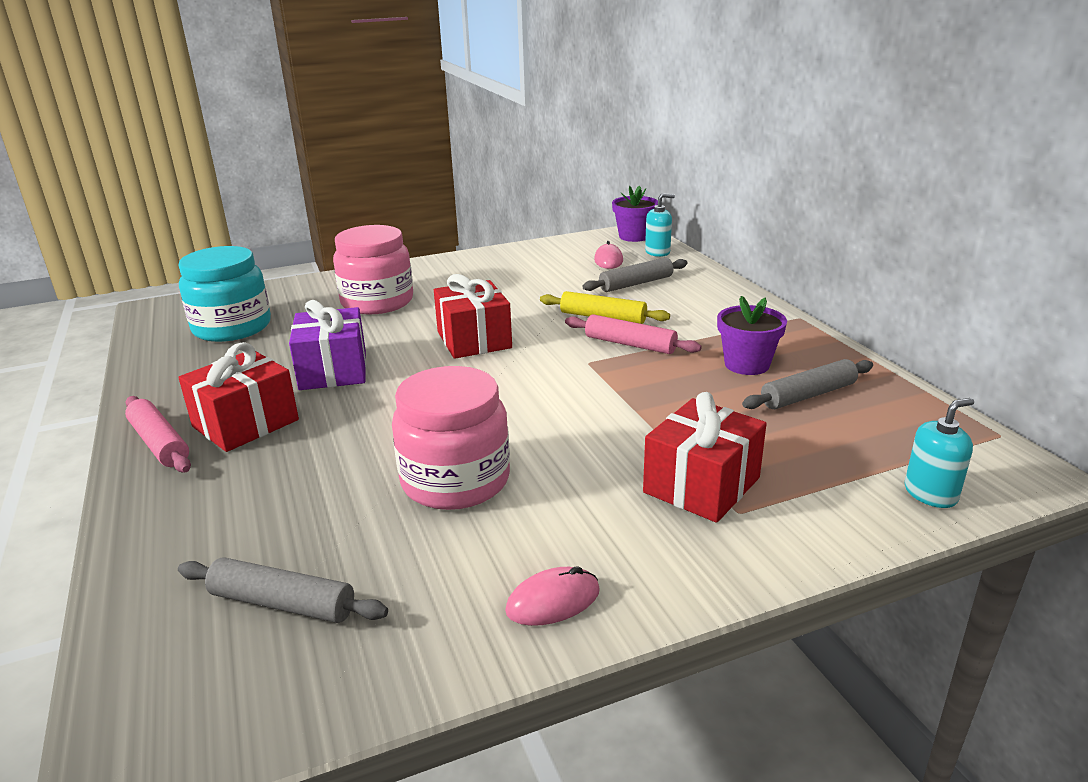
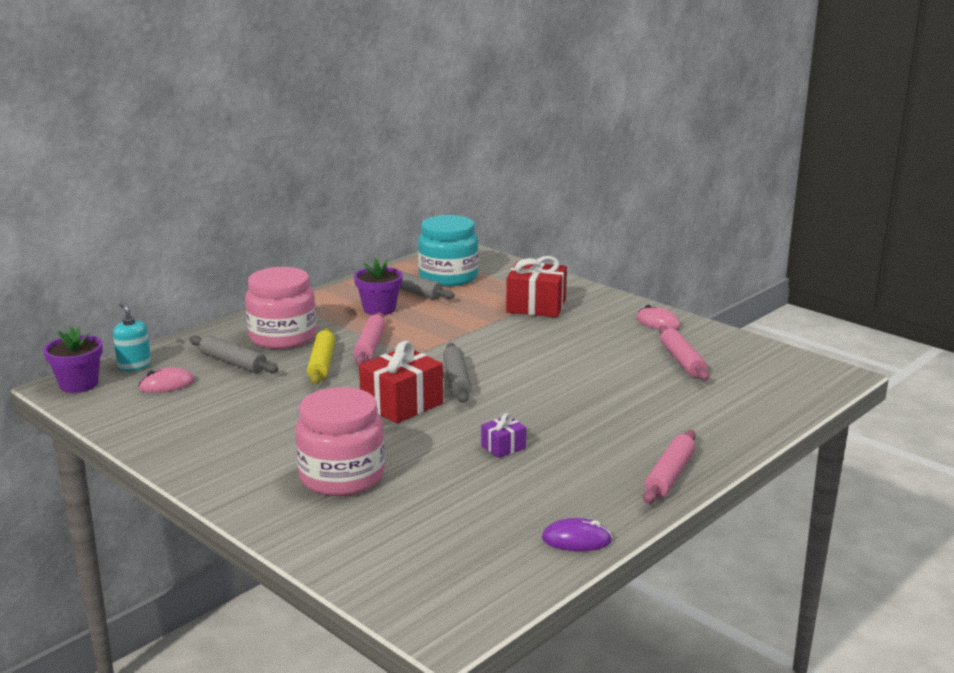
camera: 115 degrees left, 5 degrees down
(156, 369) = (576, 539): none -> purple mouse
(232, 327) = (459, 540): turquoise jar -> turquoise jar (448, 277)
(246, 423) = (611, 452): red gift -> none
(283, 603) = (735, 376): grey rolling pin -> grey rolling pin (456, 380)
(333, 370) = (503, 447): purple gift -> purple gift, size x0.51
(387, 565) = (681, 361): none -> pink rolling pin
(455, 480) = (597, 363): pink jar -> pink jar (283, 337)
(930, 494) = (495, 265): turquoise soap dispenser -> none

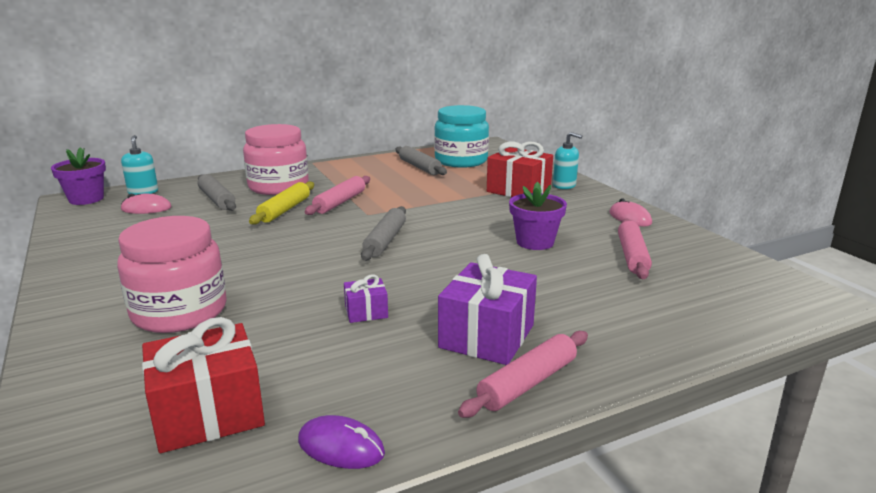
camera: 20 degrees right, 0 degrees up
(379, 309) = (379, 176): purple flower pot -> purple flower pot (535, 242)
(402, 404) = (313, 253): red gift -> red gift (208, 413)
(575, 294) = (564, 185): none -> turquoise soap dispenser
(615, 448) = (487, 336): none -> purple gift

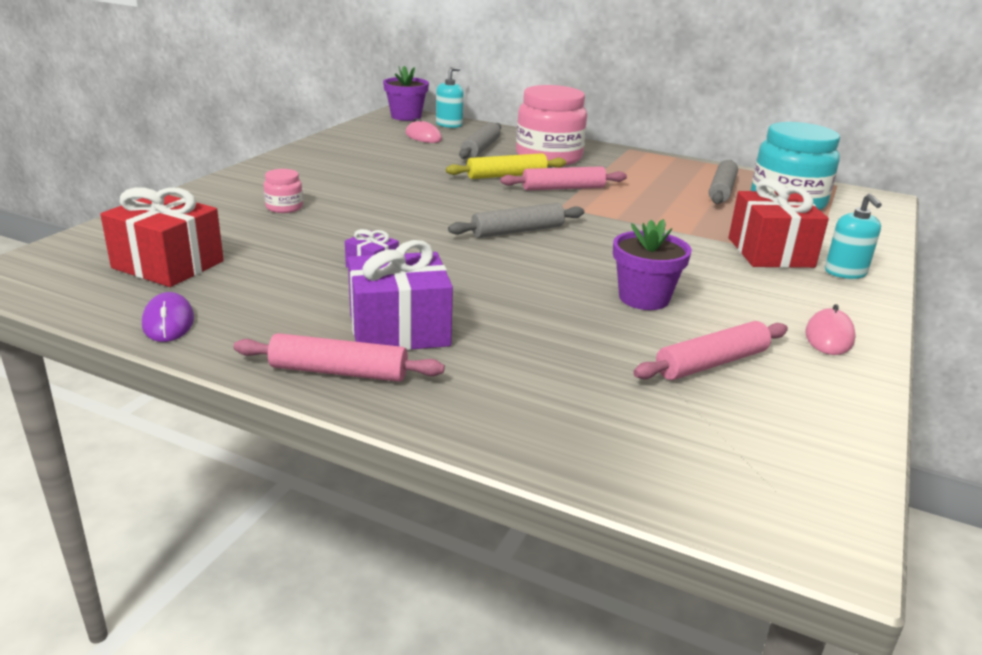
camera: 50 degrees right, 5 degrees up
(179, 312) = (284, 207): pink jar -> pink jar, size x0.44

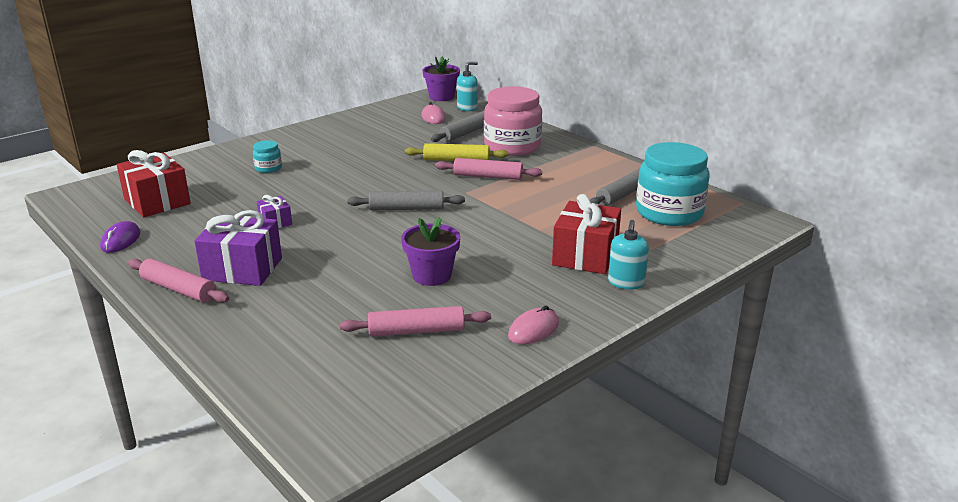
camera: 25 degrees right, 0 degrees up
(284, 207) = (268, 168): pink jar -> turquoise jar

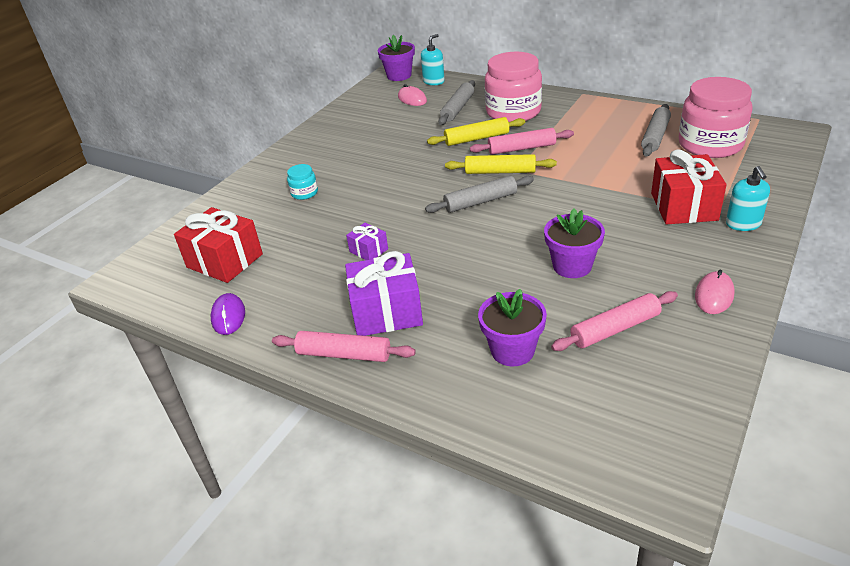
camera: 15 degrees left, 10 degrees up
(313, 323) = (512, 350): none -> purple flower pot
(449, 190) = (500, 171): none -> yellow rolling pin
(669, 213) = (710, 144): turquoise jar -> pink jar

